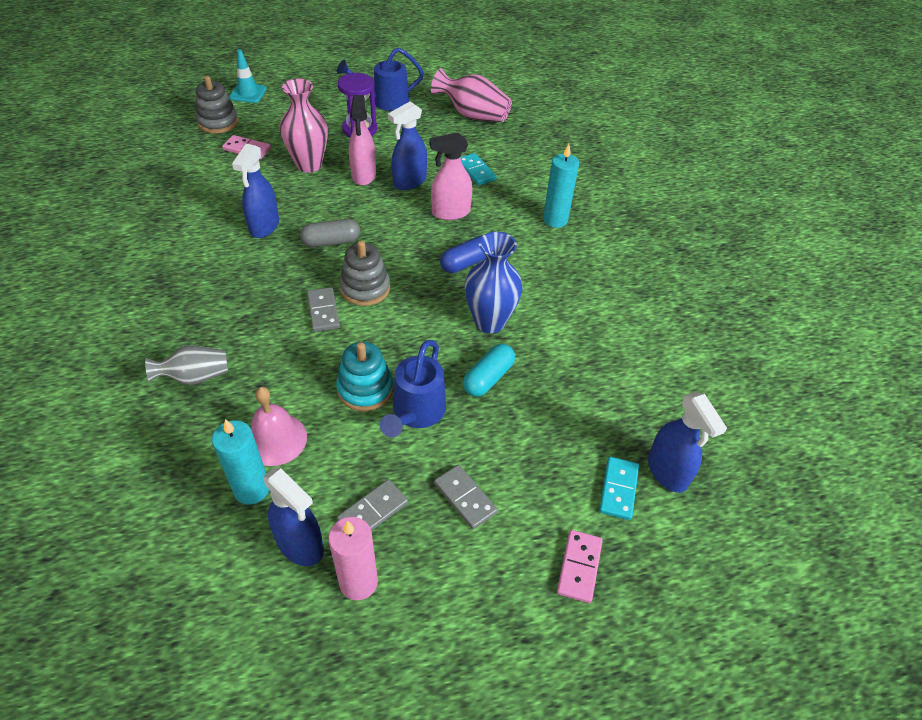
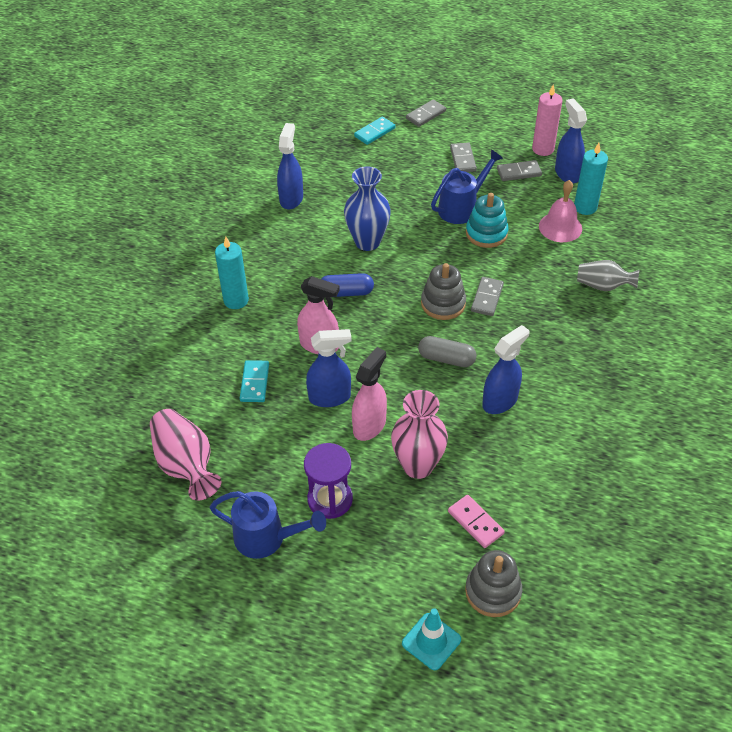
camera: 145 degrees left, 0 degrees up
(488, 378) = (399, 209): turquoise capsule -> none
(579, 567) = (426, 115): pink domino -> grey domino
(667, 472) = (339, 129): blue spray bottle -> blue spray bottle (291, 198)

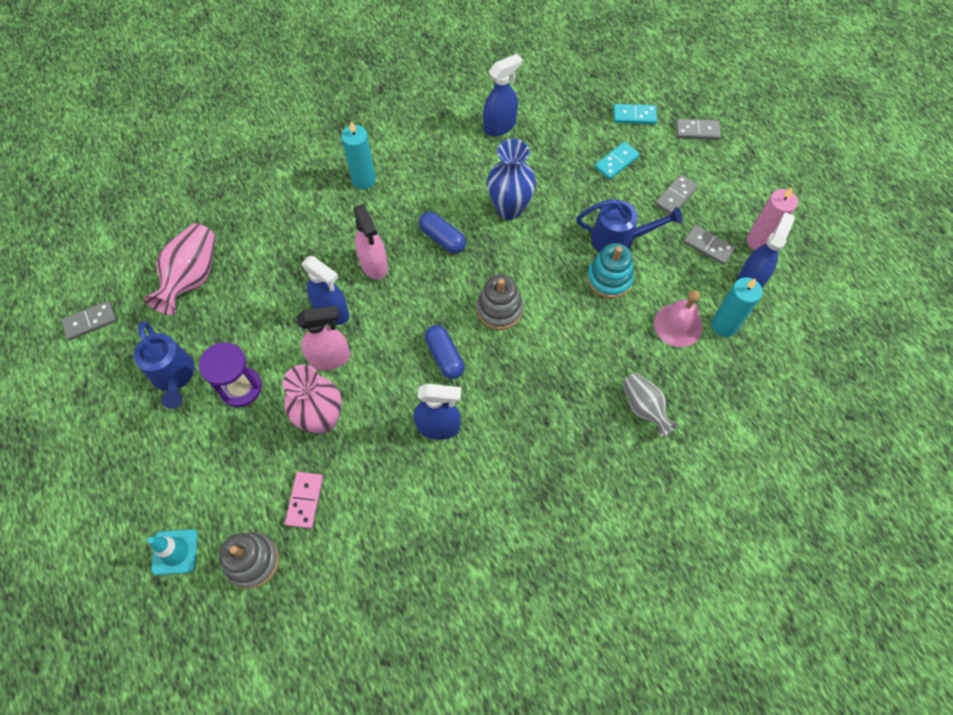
camera: 45 degrees right, 15 degrees up
(255, 383) = (300, 255): turquoise domino -> turquoise domino (616, 162)
(446, 359) = (445, 356): grey capsule -> blue capsule
(487, 298) = (538, 334): grey domino -> grey domino (90, 321)

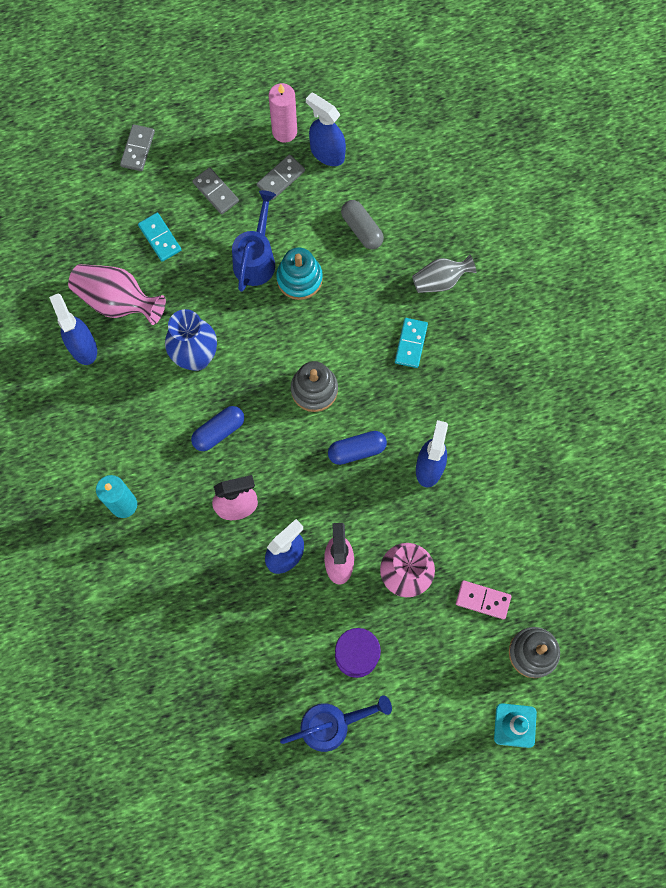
camera: 80 degrees left, 10 degrees up
(90, 321) = (249, 818): grey domino -> none
(192, 278) = (214, 703): pink vase -> pink vase (118, 301)
(634, 115) = (102, 205): turquoise domino -> turquoise domino (411, 343)
(678, 325) = (361, 229): pink bell -> grey capsule
(724, 325) = (369, 189): turquoise candle -> none

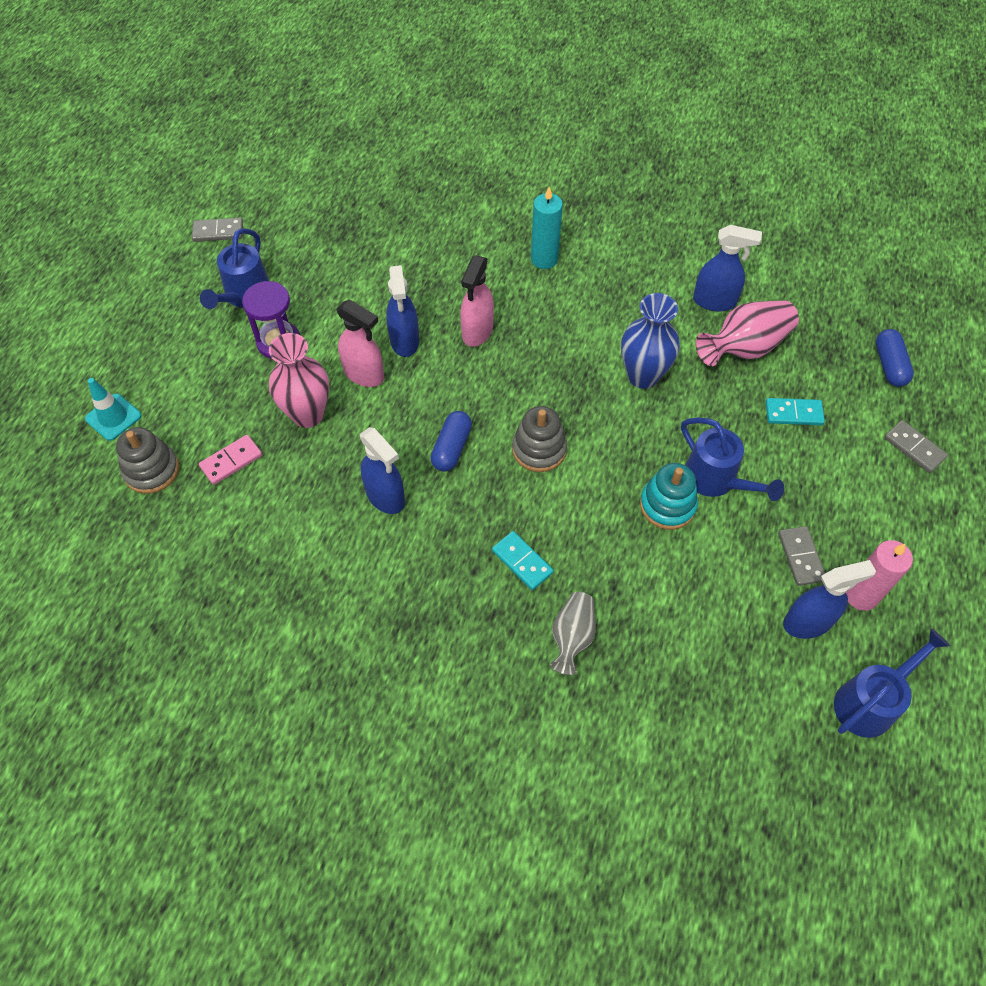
camera: 125 degrees right, 15 degrees down
(215, 192) = (819, 488): grey domino -> grey domino (218, 231)
(218, 431) = (557, 355): blue capsule -> blue capsule (889, 365)
(356, 96) = (870, 702): none -> blue watering can
(361, 229) = (687, 598): grey capsule -> none

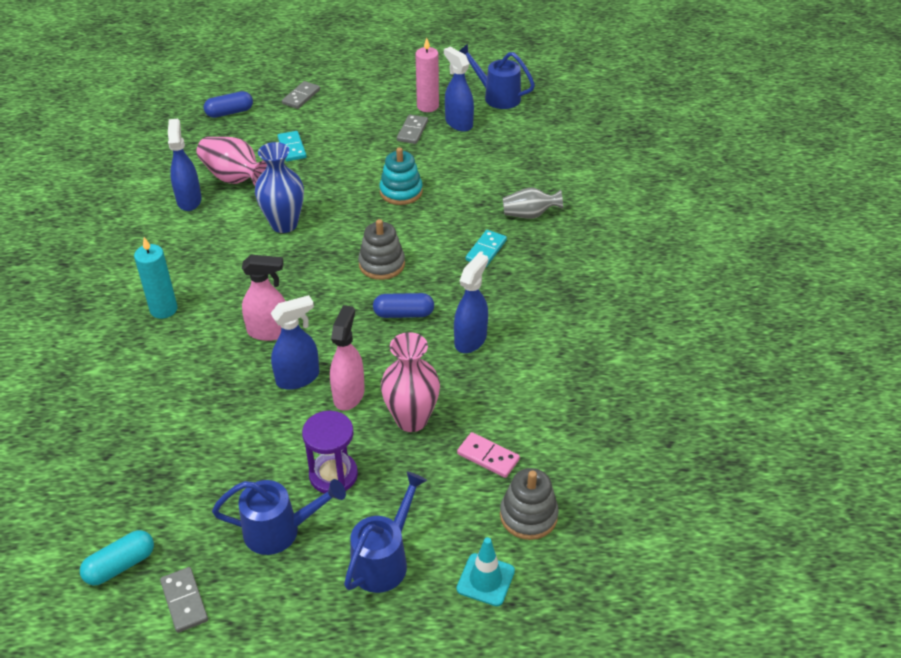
camera: 110 degrees left, 15 degrees down
(271, 201) = (120, 565): none -> turquoise capsule
(716, 480) = (368, 173): blue watering can -> blue watering can (384, 560)
(801, 557) = (412, 131): grey domino -> grey domino turned 45 degrees counterclockwise

